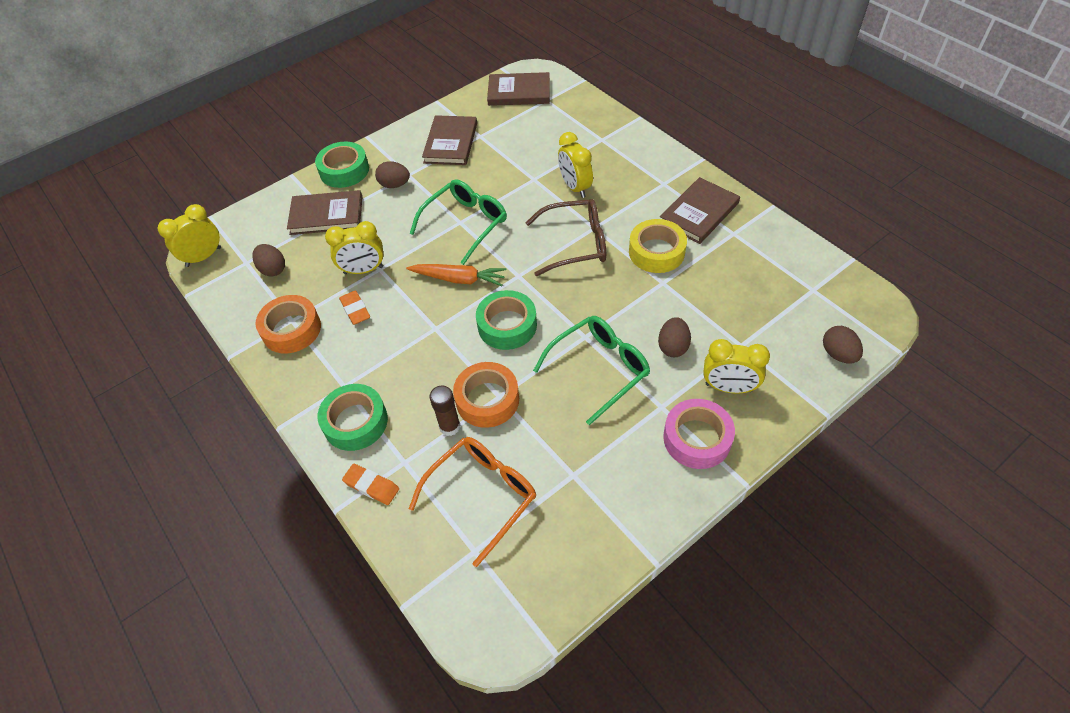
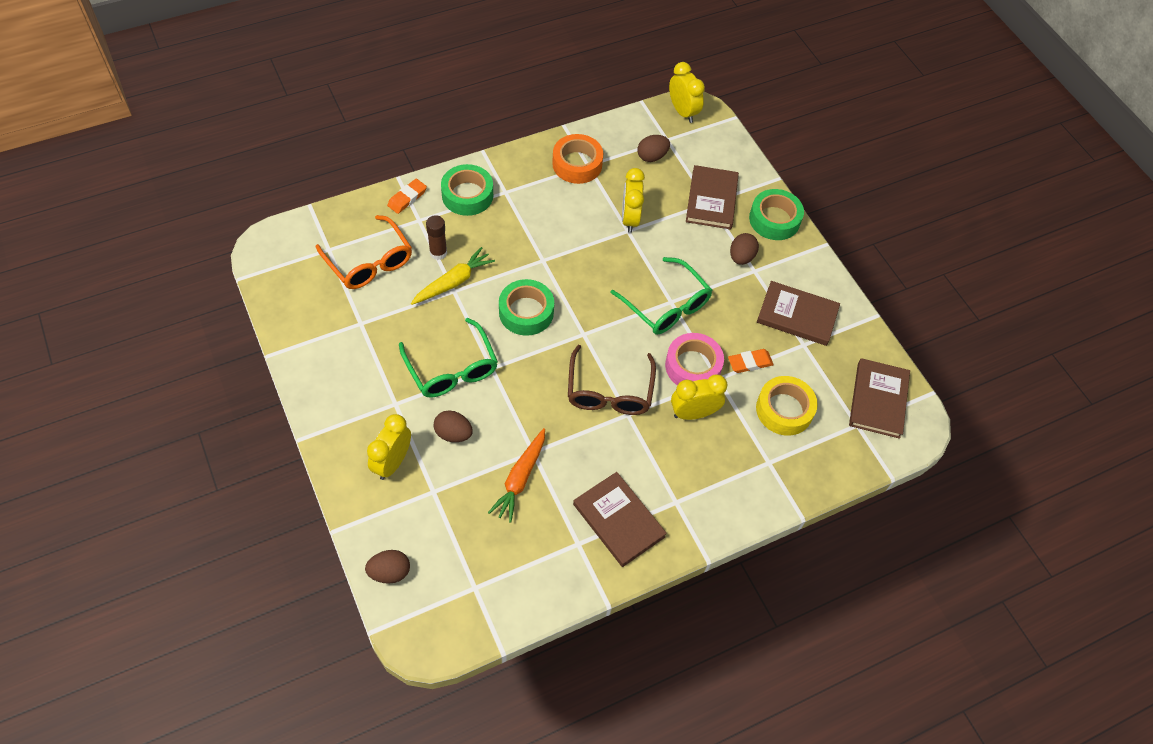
camera: 95 degrees right, 5 degrees up
(355, 310) = (584, 208): orange eraser -> orange eraser (750, 363)
(459, 279) = (594, 287): orange carrot -> orange carrot (520, 478)
(487, 400) = (453, 282): orange tape -> yellow carrot
(656, 252) = (575, 460): yellow tape -> yellow tape (784, 410)
(697, 438) = (354, 419): pink tape -> pink tape (693, 366)

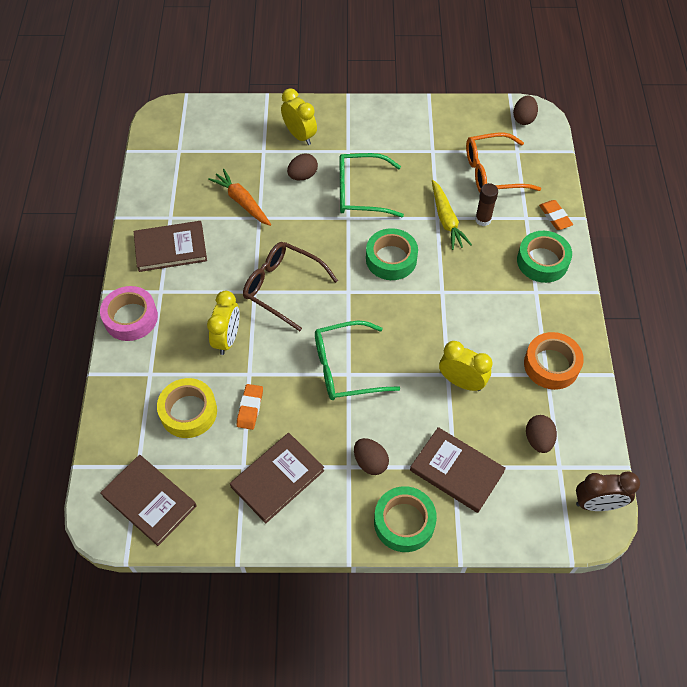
camera: 120 degrees right, 0 degrees up
(390, 572) = (219, 112): brown egg -> brown egg (523, 119)
(682, 112) = (597, 504): yellow clock -> brown clock
(693, 366) = (272, 360): pink tape -> pink tape (131, 318)

